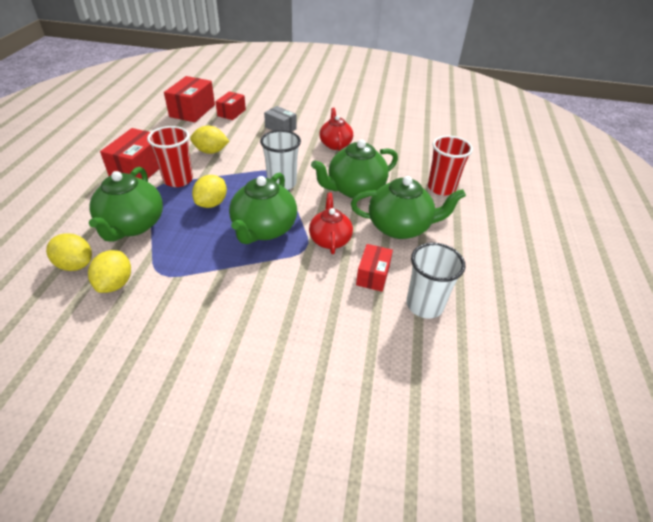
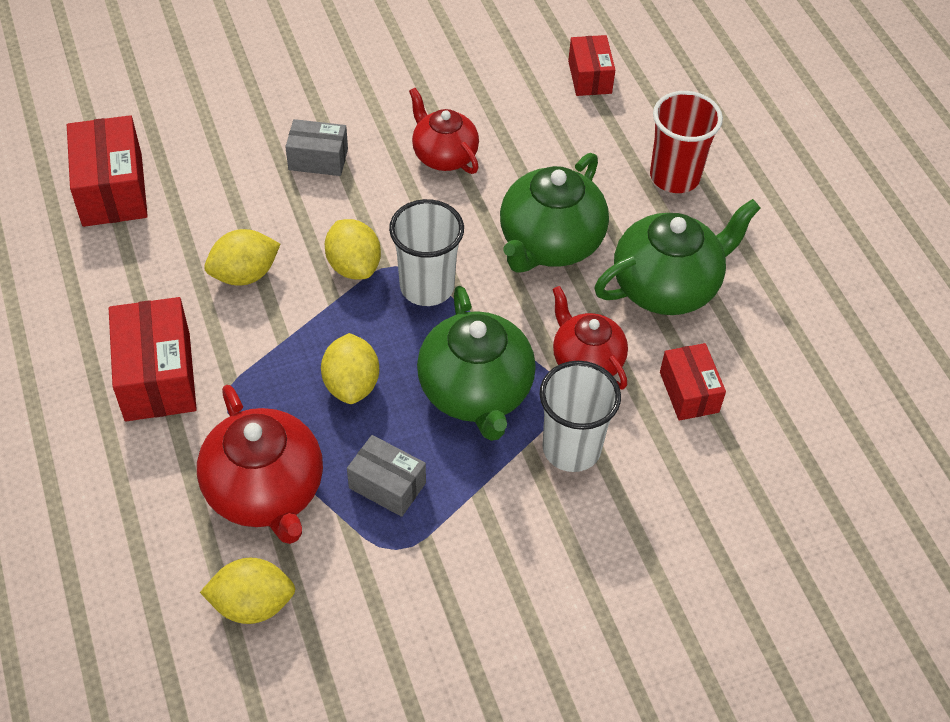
camera: 30 degrees left, 10 degrees up
(115, 283) = (346, 600): yellow lemon -> yellow lemon (354, 266)
(132, 225) = (266, 491): green teapot -> red teapot
(178, 180) = (249, 364): red cup -> none
(185, 247) = (387, 485): none -> grey box
(231, 113) = (193, 161): red box -> red box (590, 77)
(424, 305) = (785, 405): white cup -> white cup (571, 448)

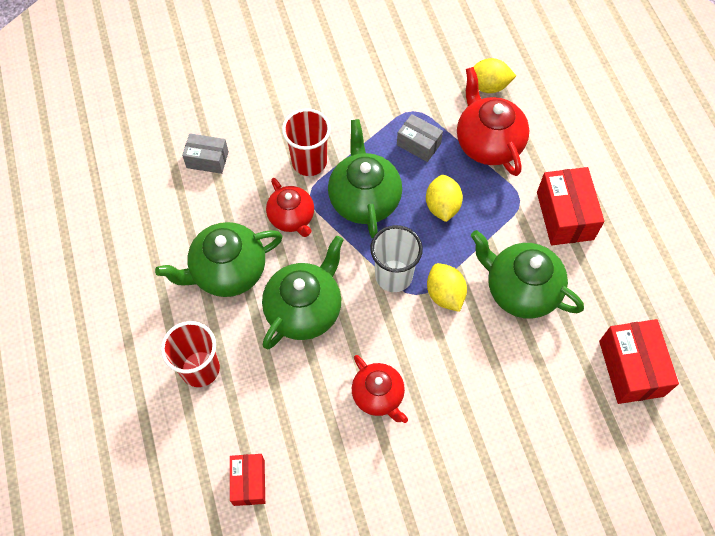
camera: 175 degrees left, 10 degrees up
(245, 274) = (520, 290): yellow lemon -> green teapot
(318, 159) = (477, 394): grey box -> grey box (207, 160)
(571, 448) = (309, 162): white cup -> red cup
(689, 392) = (230, 195): red box -> none

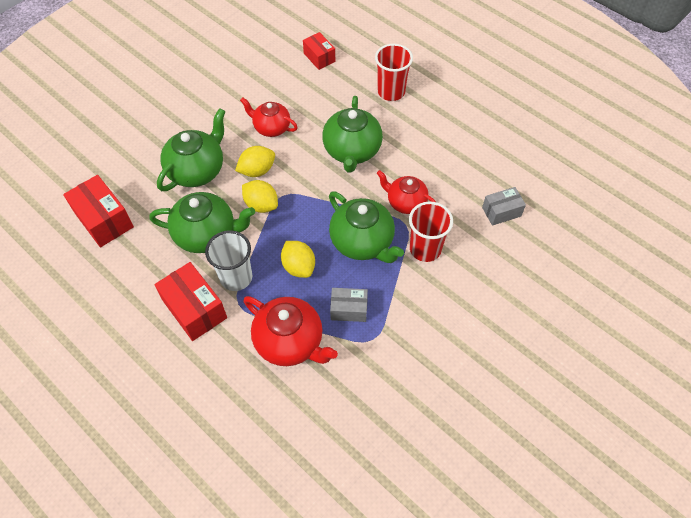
camera: 150 degrees right, 5 degrees down
(227, 271) = (420, 148): green teapot -> green teapot (197, 170)
(393, 276) = (305, 199): white cup -> white cup (236, 277)
(488, 86) = (320, 402): yellow lemon -> yellow lemon (257, 170)

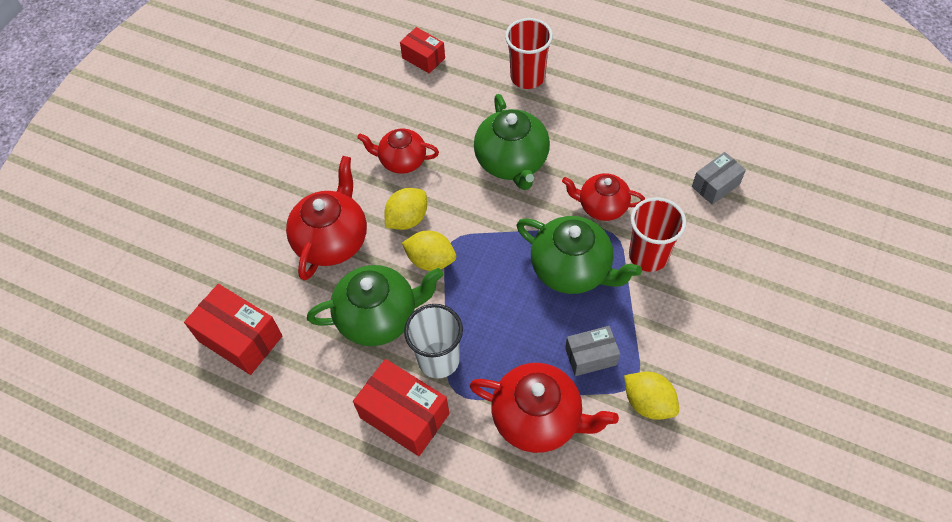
camera: 15 degrees left, 0 degrees up
(197, 170) = (332, 240): green teapot -> red teapot
(299, 266) = (509, 323): yellow lemon -> yellow lemon (648, 403)

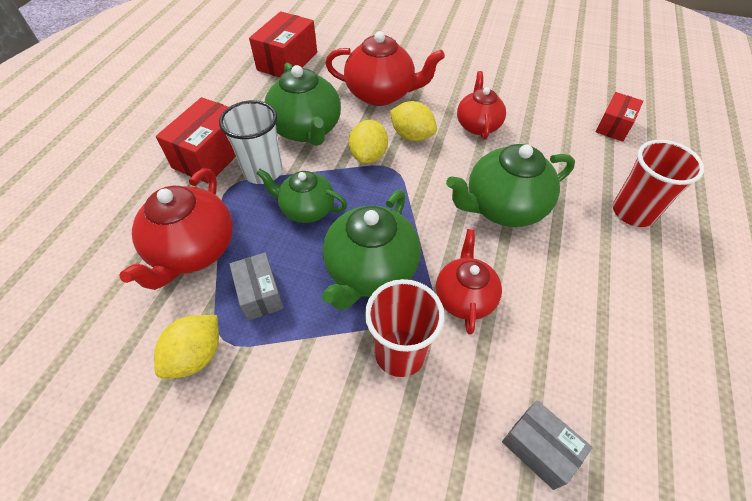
camera: 80 degrees right, 5 degrees down
(496, 318) = (306, 209): none -> green teapot

